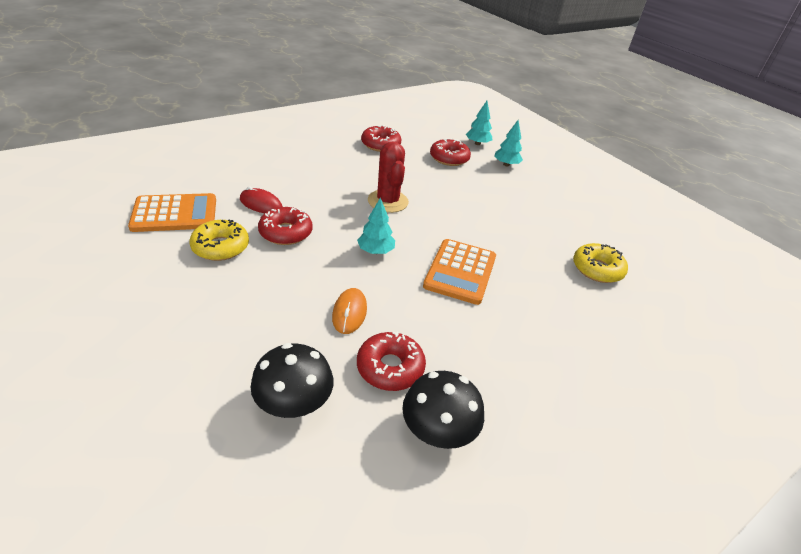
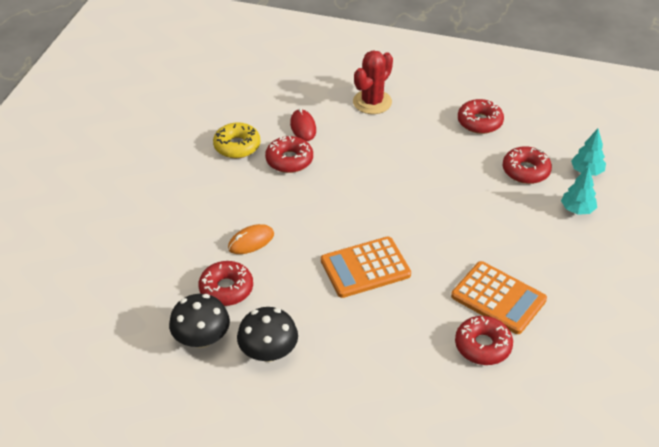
camera: 55 degrees right, 5 degrees up
(175, 214) = (240, 104): orange calculator -> orange calculator (498, 298)
(294, 403) = (156, 267): black mushroom -> black mushroom (268, 352)
(375, 251) = (329, 212): turquoise tree -> none
(388, 201) = (400, 179): red cactus -> red cactus (372, 102)
(597, 269) = (483, 346): yellow donut -> red donut

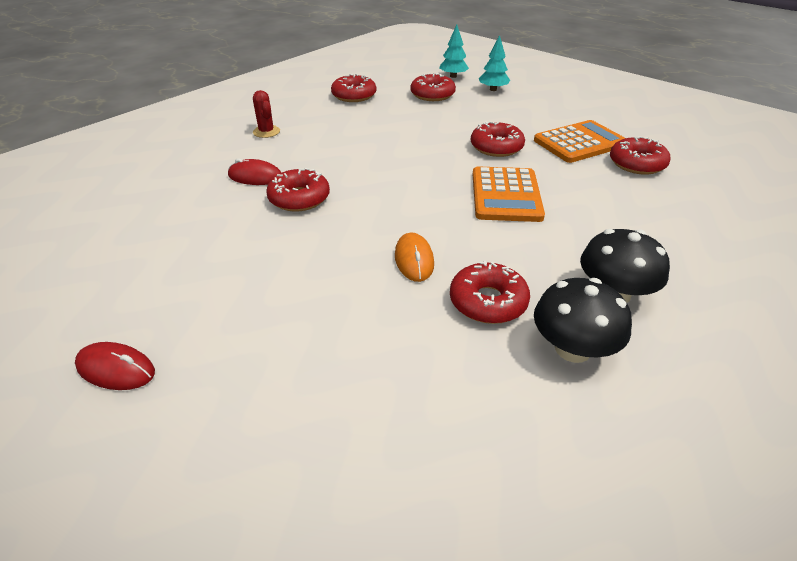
camera: 65 degrees left, 5 degrees down
(103, 163) = (116, 369): none -> red mouse
(237, 146) = (233, 228): yellow donut -> none
(372, 102) = (266, 132): red cactus -> red cactus, size x0.61
(445, 243) = (496, 147): none -> red donut

